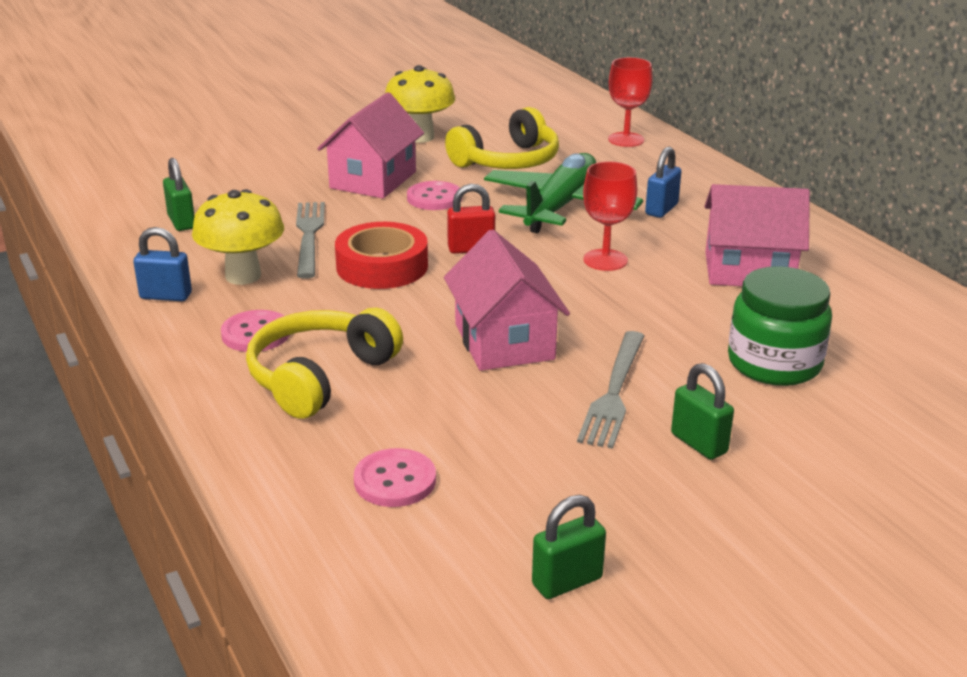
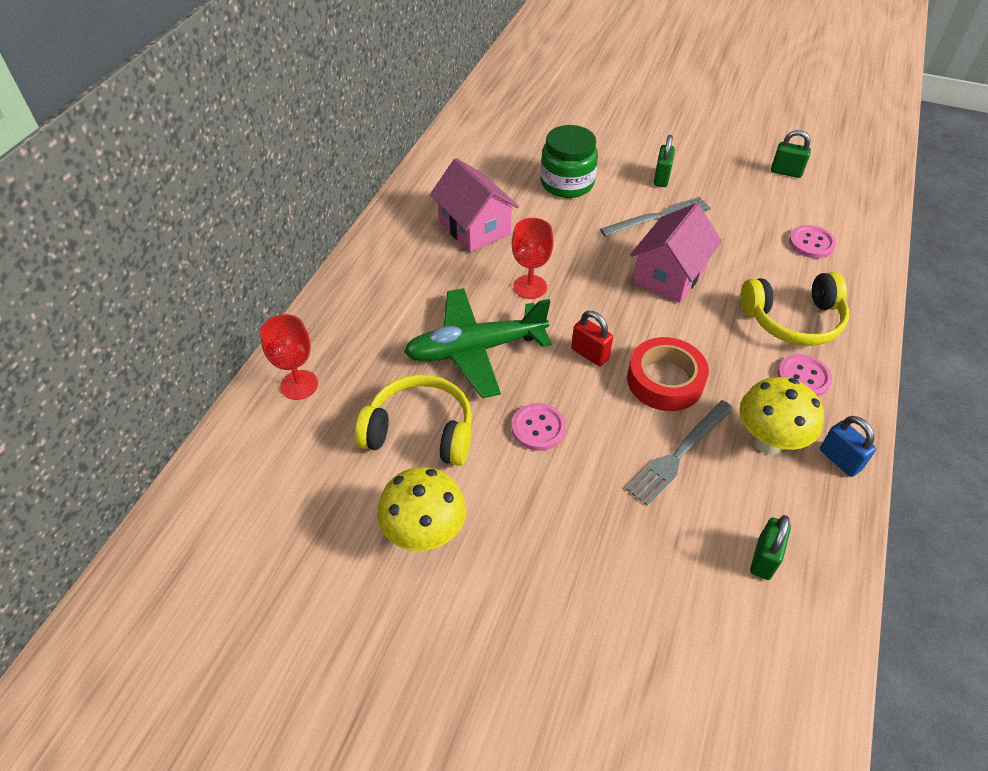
camera: 130 degrees left, 20 degrees up
(373, 180) = (550, 493): pink house -> none
(661, 209) = (425, 299): blue padlock -> none

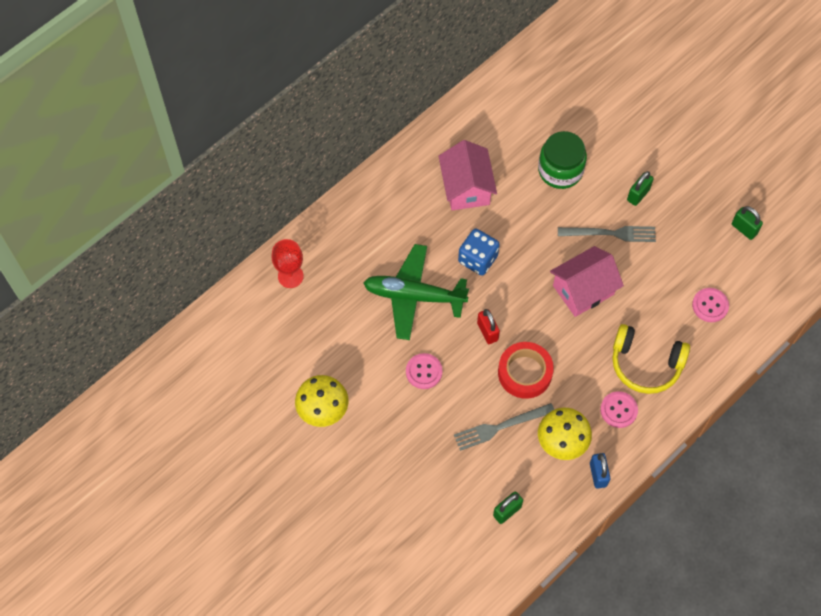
camera: 25 degrees right, 15 degrees up
(420, 431) = (351, 342): yellow headphones -> none
(530, 287) = (478, 259): red goblet -> blue dice

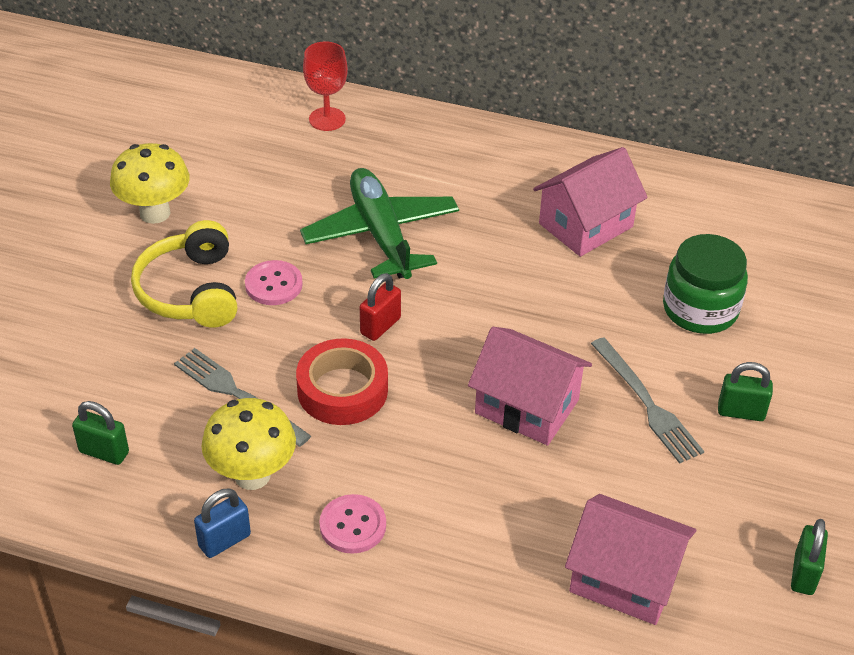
camera: 60 degrees right, 20 degrees down
(478, 259) = (486, 275): blue dice -> none
(645, 364) = (456, 531): yellow headphones -> yellow headphones (190, 291)
(710, 305) = (624, 579): pink button -> pink house

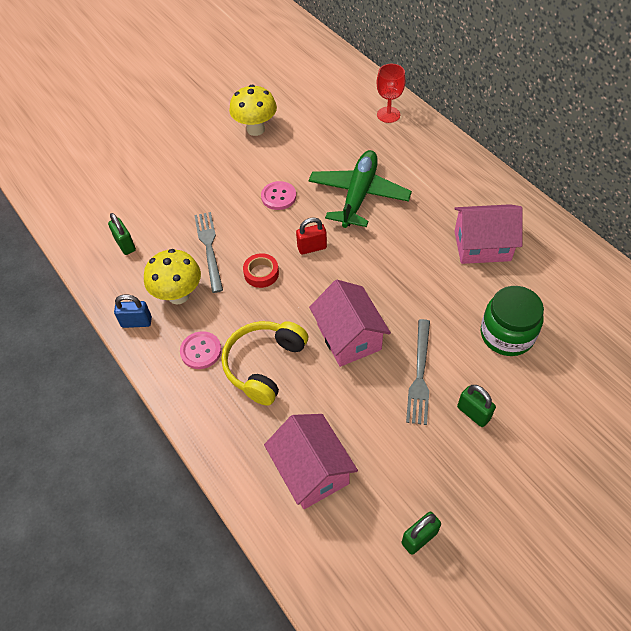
camera: 40 degrees right, 10 degrees up
(190, 291) = (235, 180): yellow headphones -> yellow headphones (264, 365)
(342, 390) = (261, 273): red tape -> red tape, size x0.62

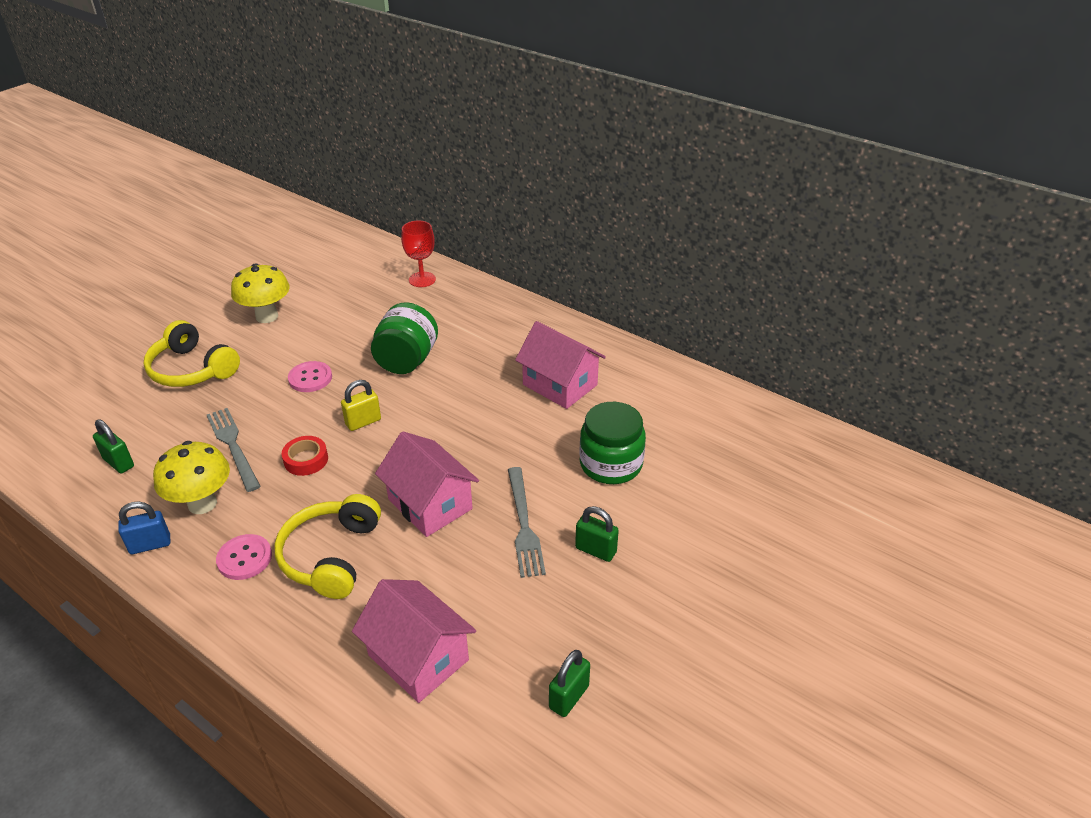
camera: 20 degrees left, 15 degrees down
(190, 170) = (192, 369): none -> yellow headphones
(312, 248) = (363, 422): red padlock -> yellow padlock
(358, 195) = (407, 361): green plane -> green jar
(482, 246) = (560, 385): pink house -> pink house turned 60 degrees clockwise

